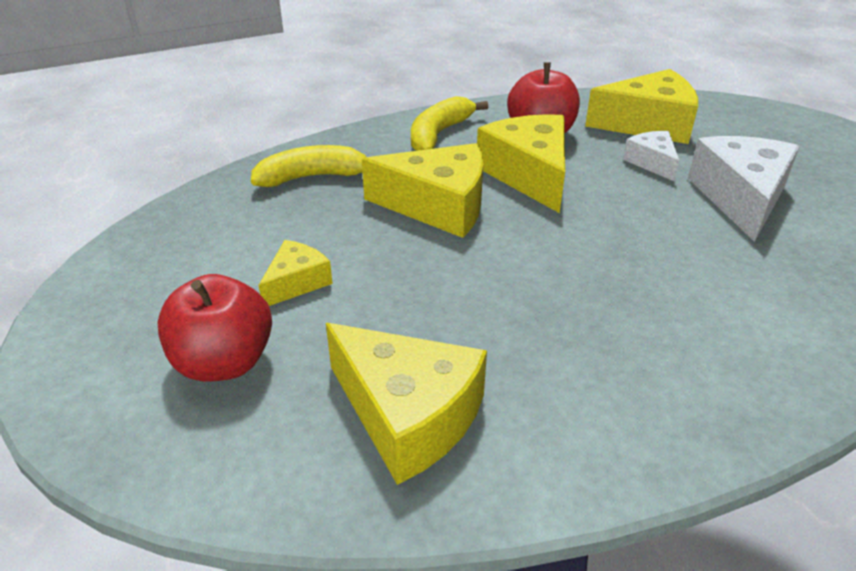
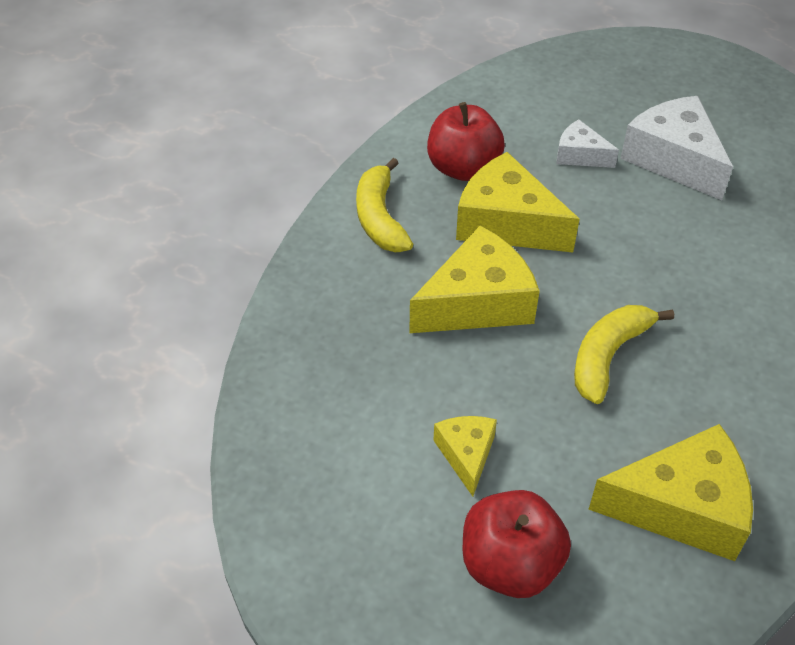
camera: 40 degrees left, 10 degrees up
(313, 177) = (333, 336): yellow banana -> yellow banana (608, 356)
(648, 124) = (533, 110): yellow cheese -> none

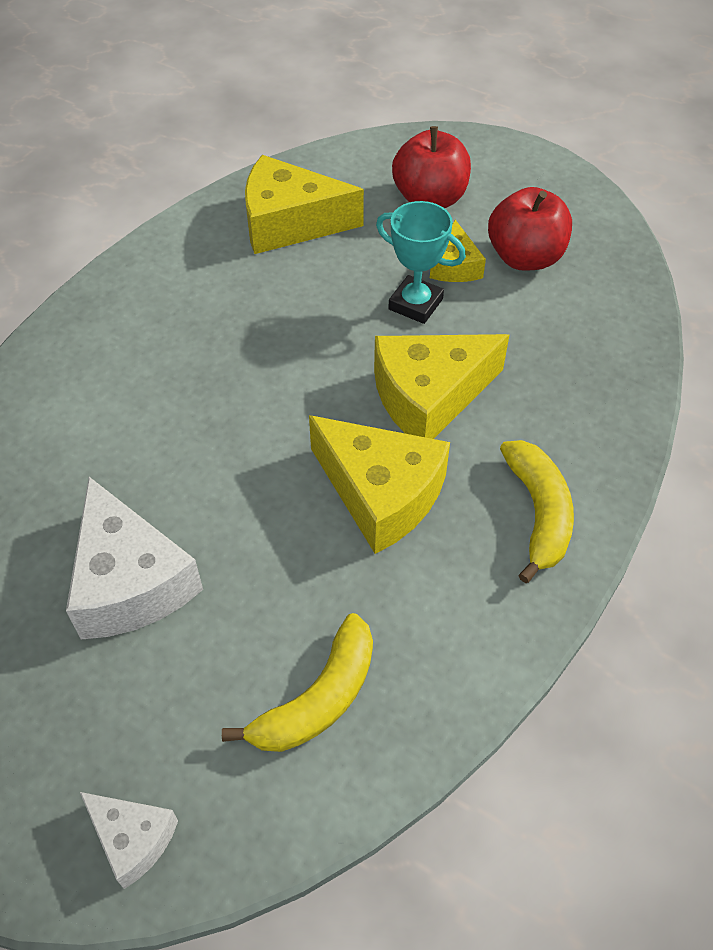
camera: 175 degrees left, 5 degrees up
(463, 168) = (425, 587): red apple -> red apple (525, 257)
(505, 400) = (415, 304): none -> turquoise trophy
(580, 155) = (257, 600): white cheese -> white cheese (132, 839)
(608, 356) = (309, 335): yellow banana -> yellow banana (318, 698)

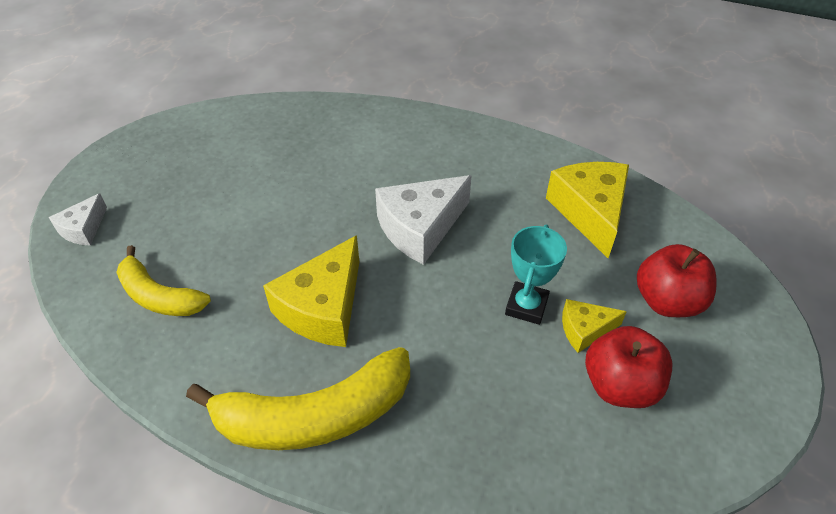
camera: 80 degrees right, 5 degrees down
(130, 581) = (245, 193): white cheese -> white cheese (420, 228)
(429, 397) = (424, 327): yellow cheese -> none
(538, 513) = (315, 416): yellow banana -> yellow banana, size x1.62

